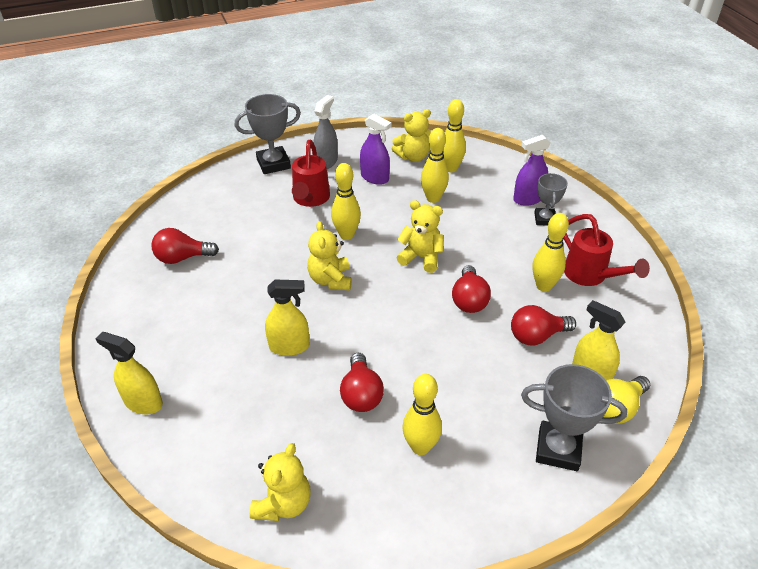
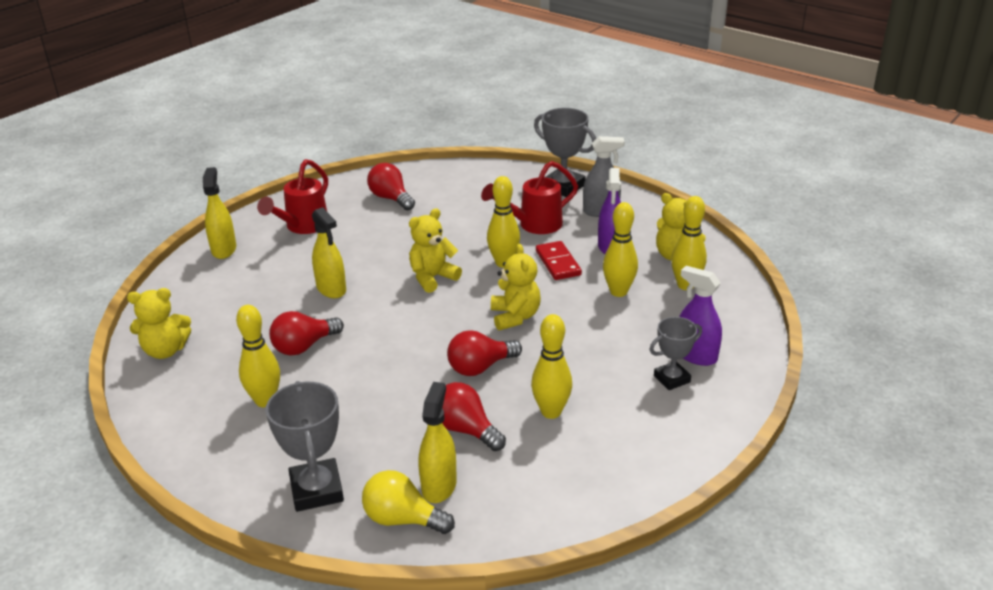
camera: 60 degrees right, 10 degrees down
(372, 209) = (558, 263): none -> red domino
(590, 276) = (604, 443): red watering can -> red watering can (302, 227)

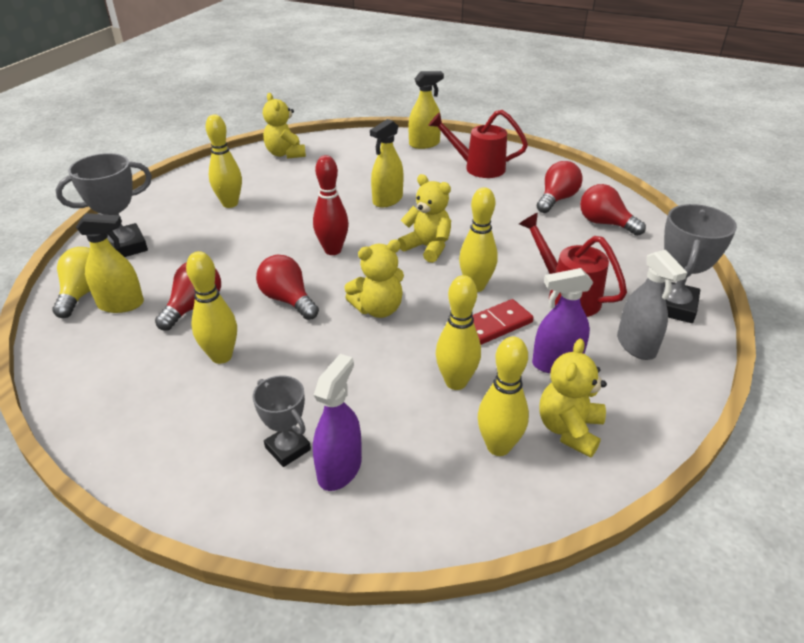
camera: 75 degrees right, 5 degrees up
(304, 346) = (302, 205): red light bulb -> red light bulb (605, 223)
(408, 333) = (333, 250): none -> red bowling pin

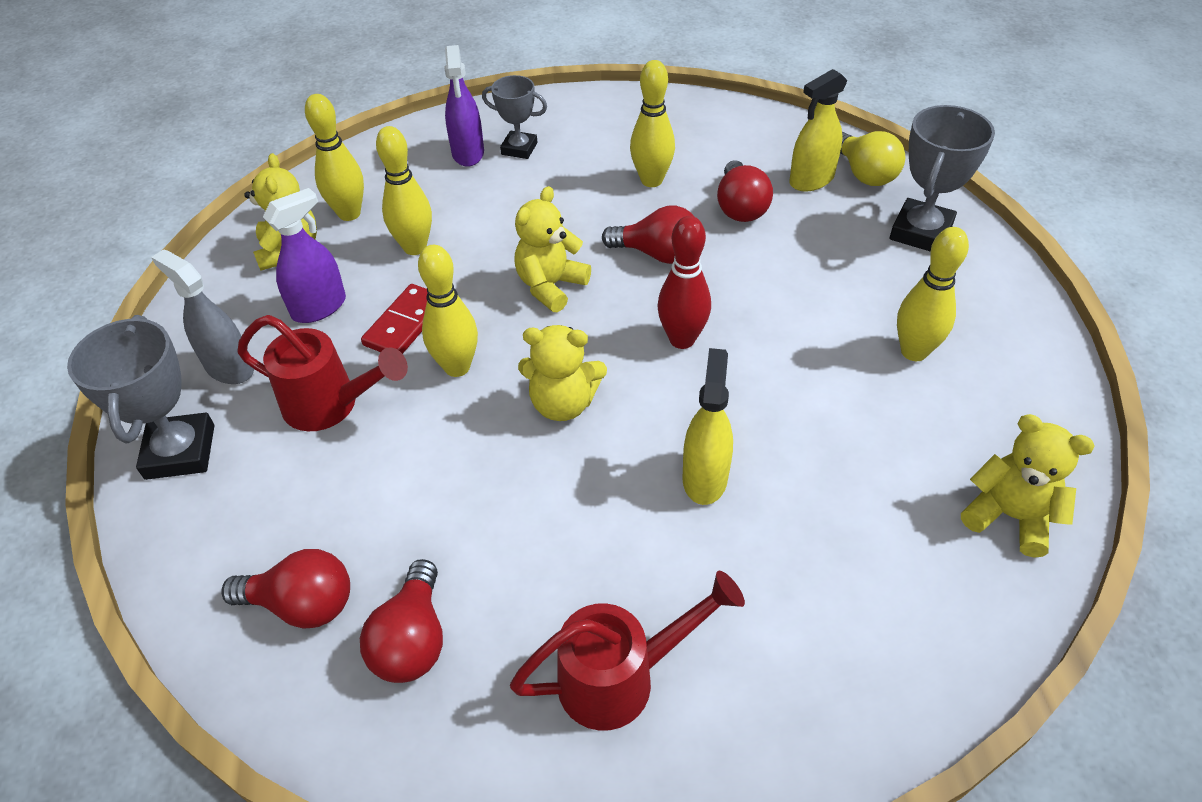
camera: 150 degrees right, 10 degrees up
(424, 144) = (801, 720): yellow spray bottle -> none

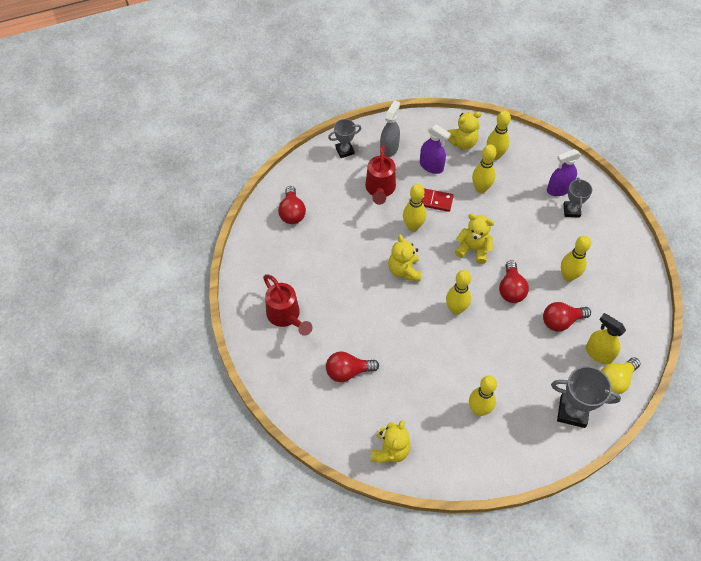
camera: 75 degrees right, 10 degrees up
(180, 452) = (345, 150): grey trophy -> grey trophy, size x0.63
(412, 640) = (286, 249): red light bulb -> red light bulb (348, 371)
(682, 339) = (456, 309): red bowling pin -> yellow bowling pin
(704, 478) = (379, 330): yellow spray bottle -> none

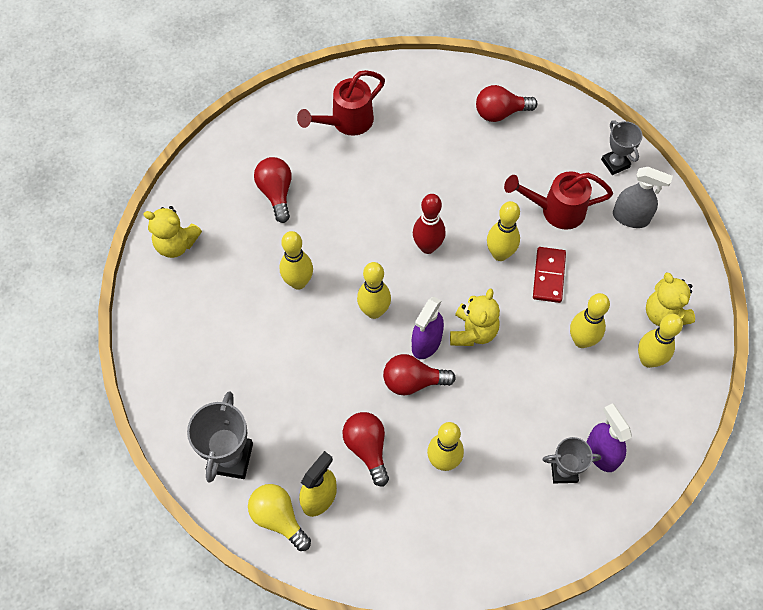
camera: 85 degrees right, 5 degrees up
(404, 270) = (427, 247): yellow teddy bear -> red bowling pin
(431, 166) = (610, 273): purple spray bottle -> purple spray bottle (426, 343)
(478, 410) = (230, 341): yellow bowling pin -> yellow bowling pin (298, 282)

